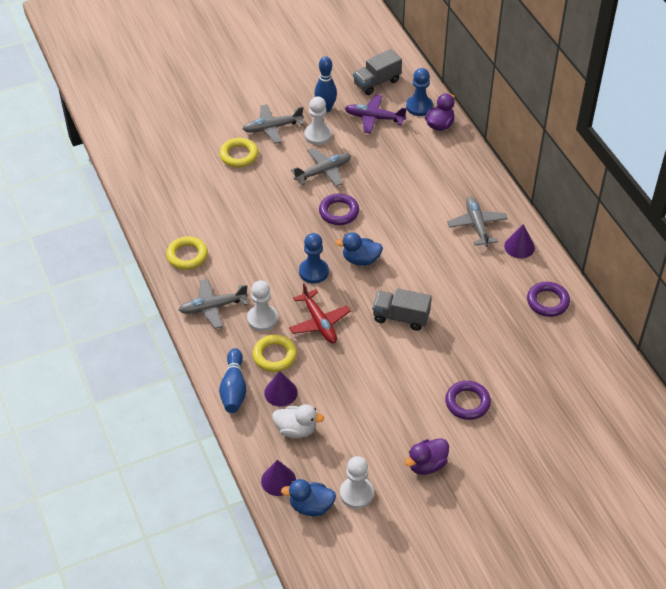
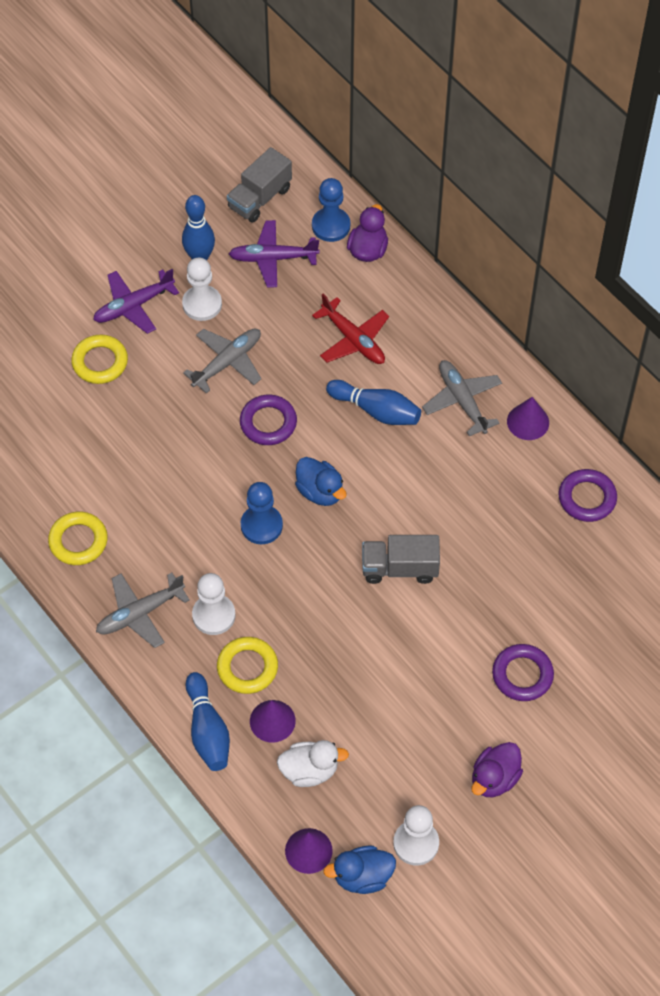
camera: 15 degrees left, 10 degrees up
(272, 127) = (134, 306): grey plane -> purple plane
(319, 322) = (292, 602): red plane -> red plane (353, 339)
(360, 260) = (320, 491): blue duck -> blue duck turned 120 degrees counterclockwise
(415, 219) = (376, 410): none -> blue bowling pin

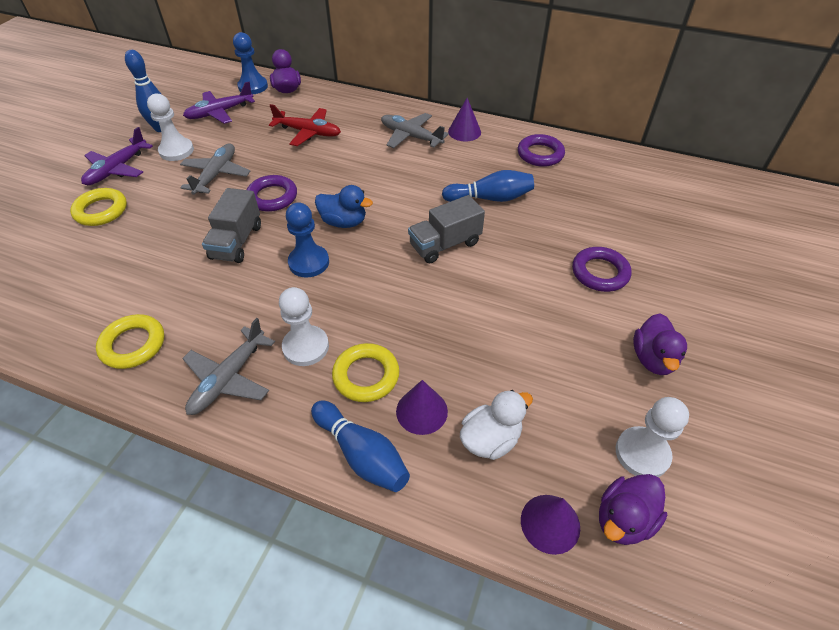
camera: 30 degrees left, 10 degrees down
(260, 198) = (192, 89): grey truck -> grey truck (237, 242)
(362, 877) = (623, 519): blue duck -> purple duck
(376, 410) = (353, 162): blue bowling pin -> blue bowling pin (490, 198)

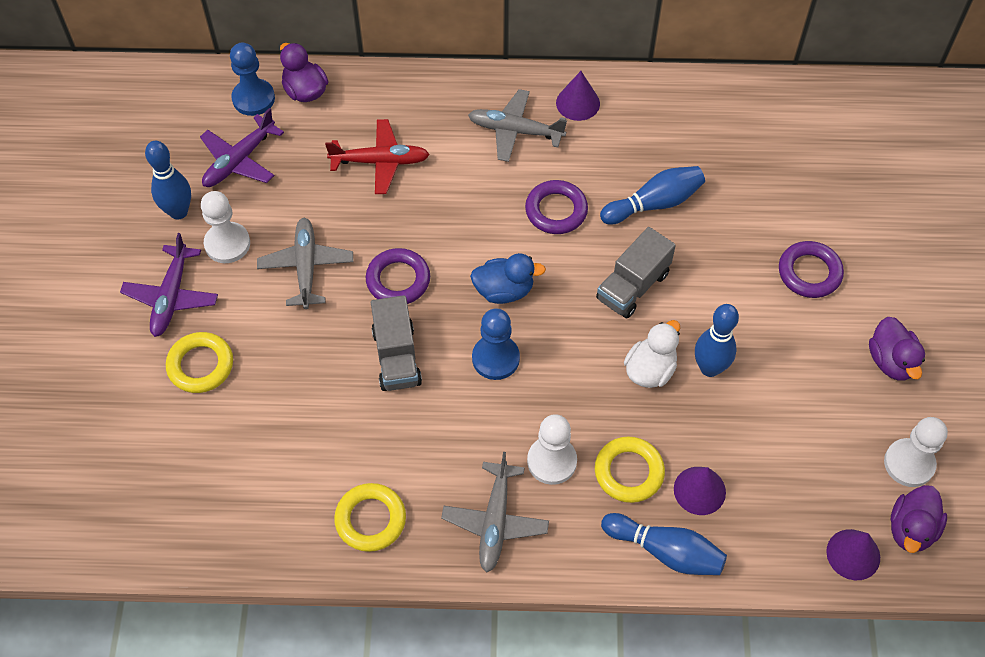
camera: 20 degrees left, 10 degrees up
(480, 317) = (709, 368): none -> blue bowling pin
(490, 439) = (773, 496): white duck -> white duck (650, 370)
(540, 154) = (684, 115): purple ring -> purple ring (556, 210)

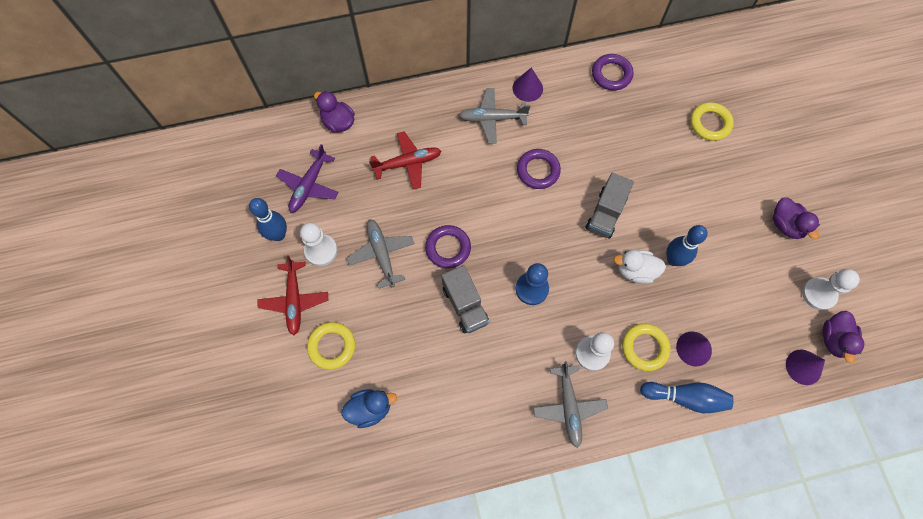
camera: 15 degrees left, 10 degrees up
(171, 296) = (294, 300): purple plane -> red plane
(253, 98) = (304, 136): blue pawn -> none
(370, 519) = (485, 429): yellow ring -> yellow ring (710, 123)
(504, 290) = (522, 238): blue duck -> blue duck (370, 409)
(650, 370) = (635, 271): white duck -> white duck turned 105 degrees counterclockwise
(654, 203) = (601, 150): blue bowling pin -> none
(809, 273) = (716, 175): purple ring -> purple ring (611, 74)

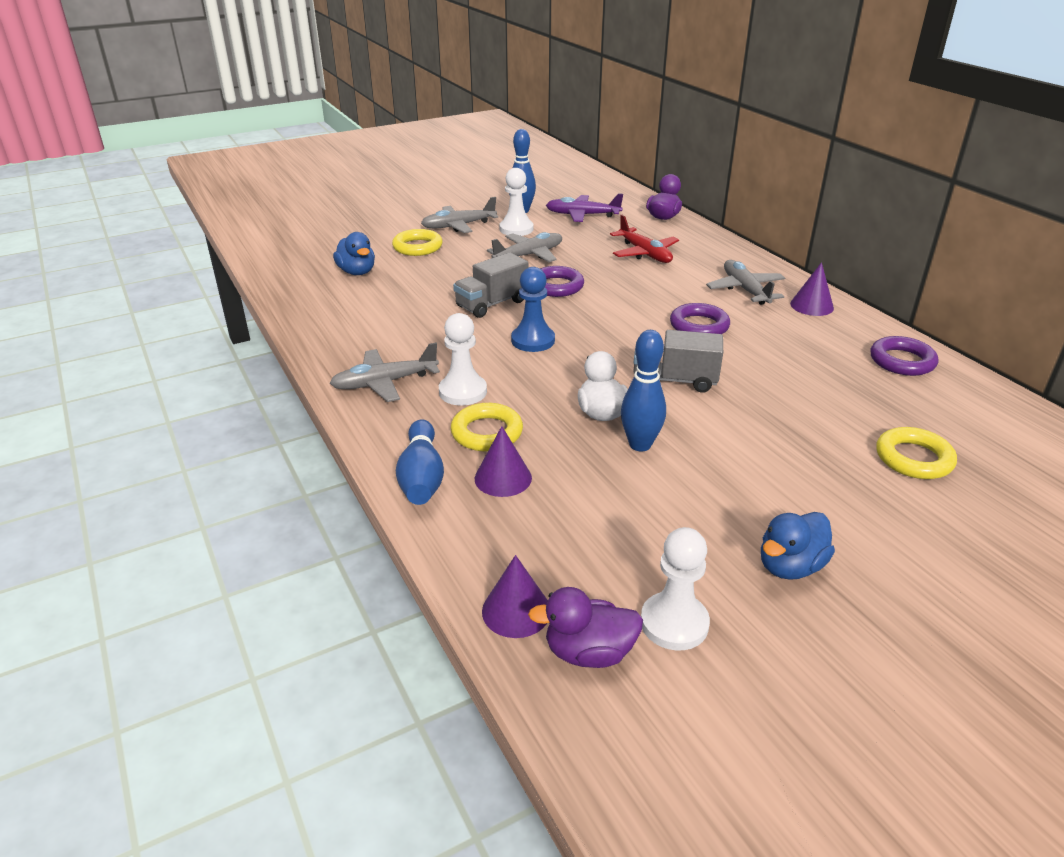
camera: 75 degrees right, 35 degrees down
(294, 300) = (459, 226): red plane -> grey plane
(786, 225) = (790, 566): purple duck -> blue duck

